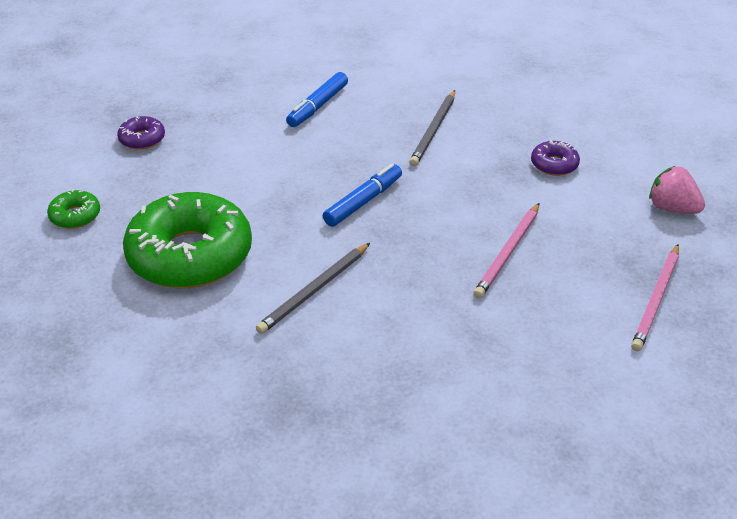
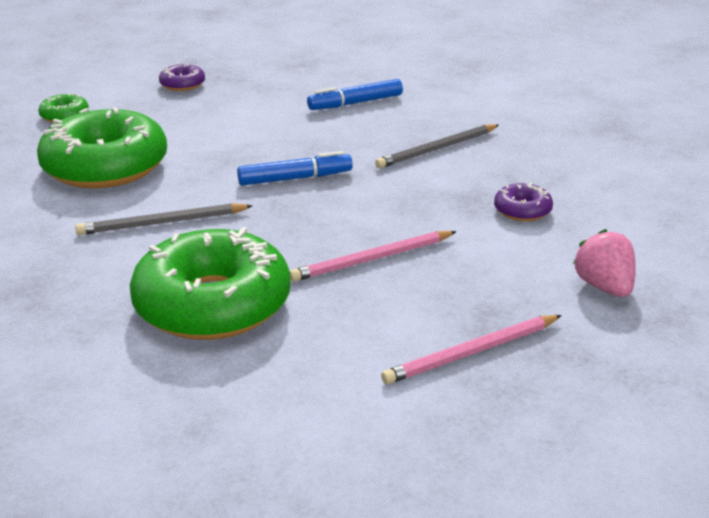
camera: 35 degrees right, 10 degrees down
(448, 346) = (212, 304): none -> green donut

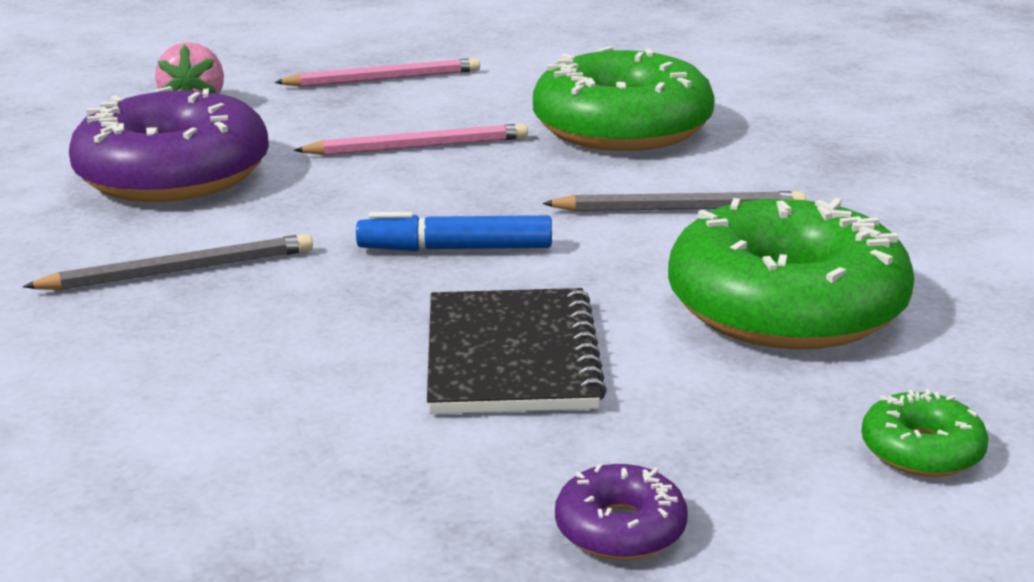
camera: 165 degrees left, 5 degrees down
(240, 130) = (511, 356): none -> black notebook
(355, 103) = (223, 396): blue marker -> none
(522, 210) = (174, 175): purple donut -> purple donut, size x2.35

